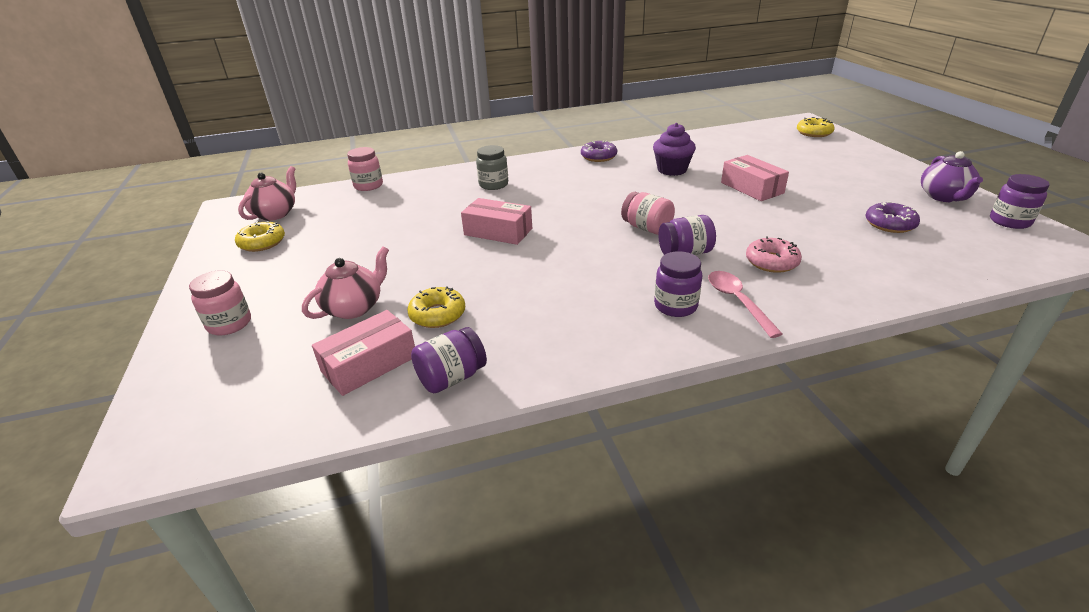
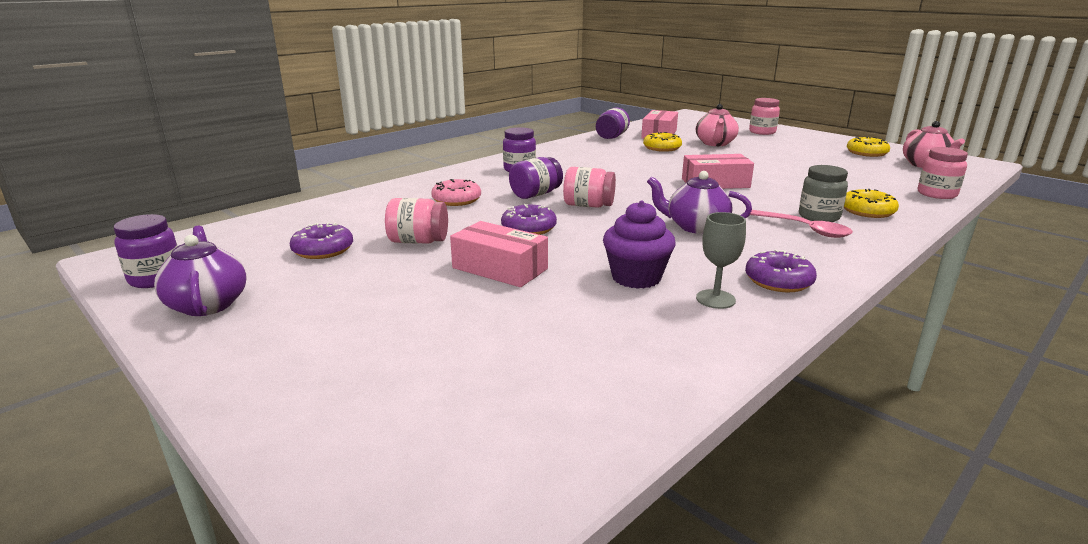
camera: 150 degrees right, 10 degrees down
(590, 193) = (695, 227): none -> purple teapot
(643, 155) = (715, 299): none -> grey goblet
(715, 214) = (529, 228): none -> purple donut
(737, 302) = (477, 177): pink spoon -> pink spoon (803, 229)
(810, 218) = (418, 241): none -> pink jar
(814, 133) = (384, 476): yellow donut -> yellow donut (867, 211)

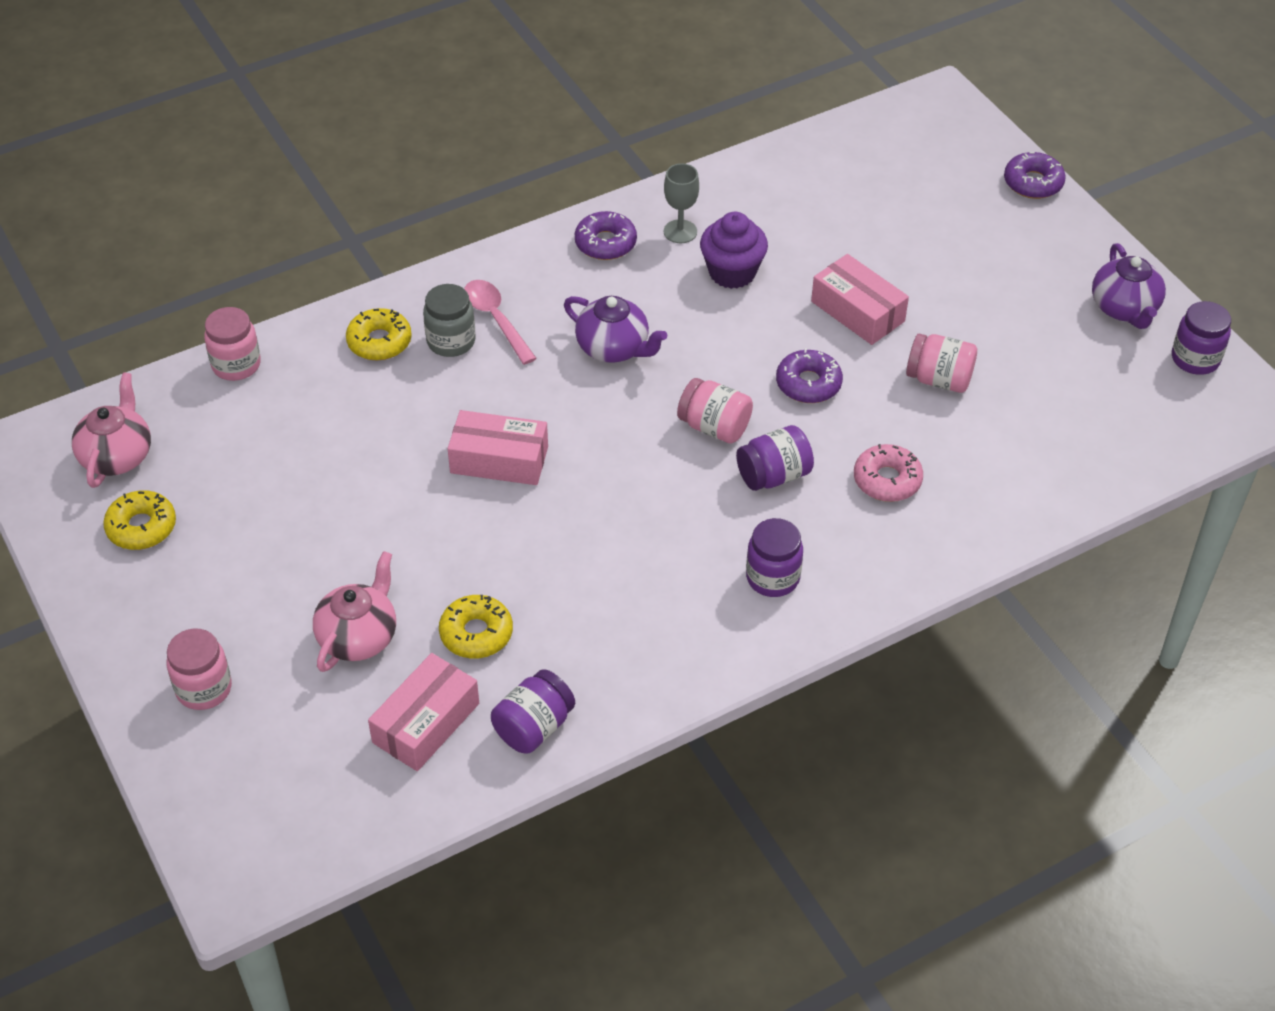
camera: 165 degrees left, 25 degrees up
(323, 250) = (1043, 382): purple donut -> purple donut (1033, 183)

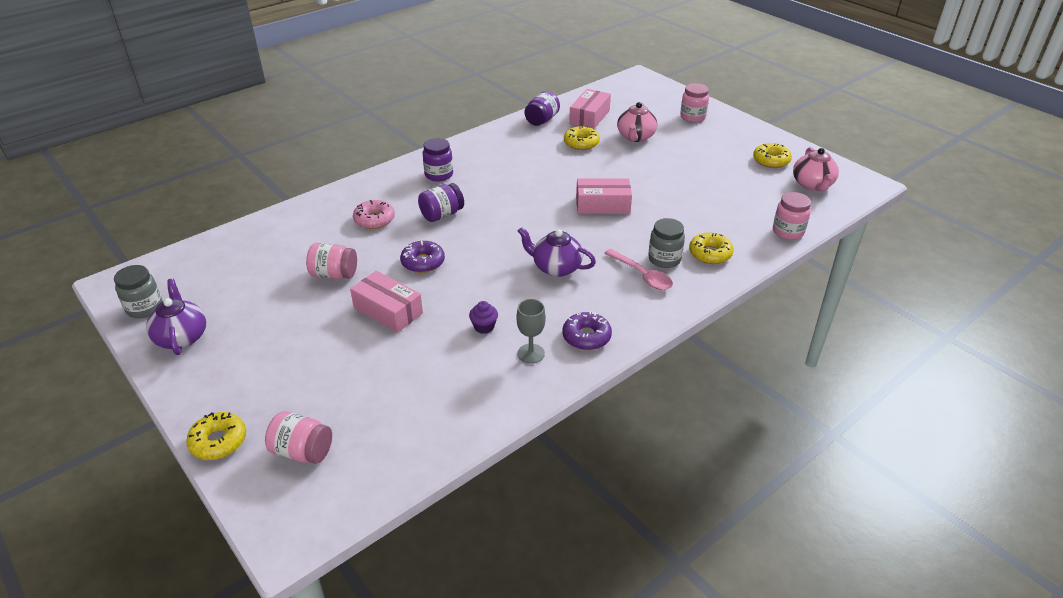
camera: 170 degrees right, 10 degrees down
(714, 427) = (480, 233): pink jar -> pink jar (302, 451)
(732, 272) = (484, 327): purple cupcake -> purple cupcake, size x0.56
(1033, 183) = (218, 441): purple donut -> yellow donut
(1195, 359) = (144, 308): purple jar -> grey jar

